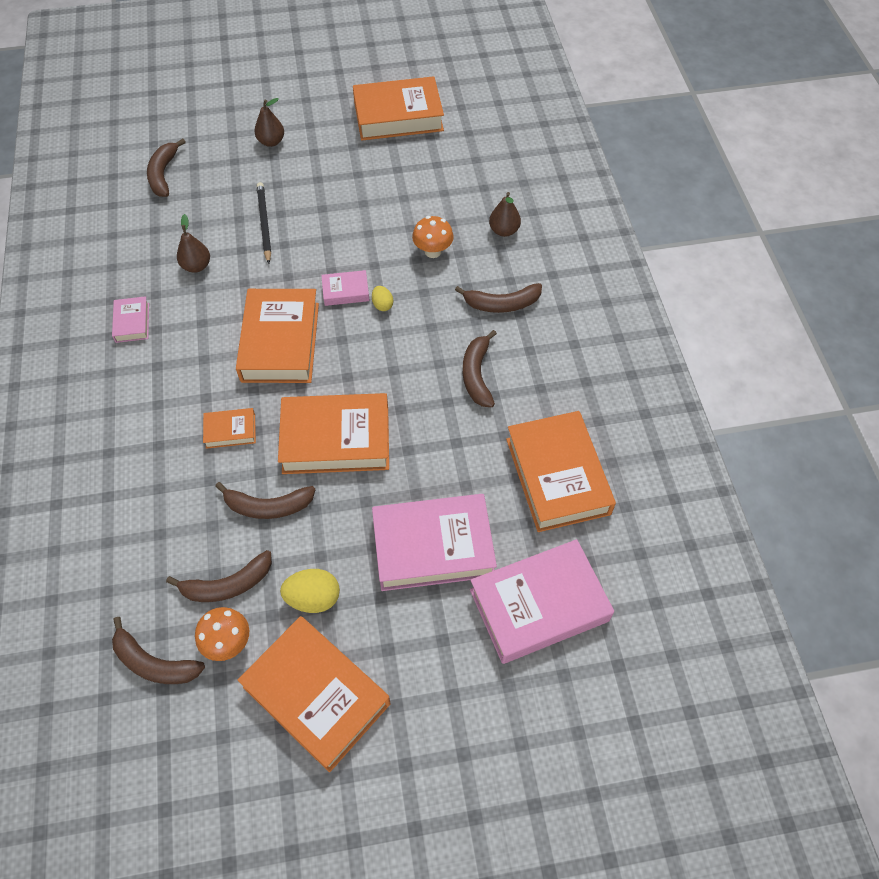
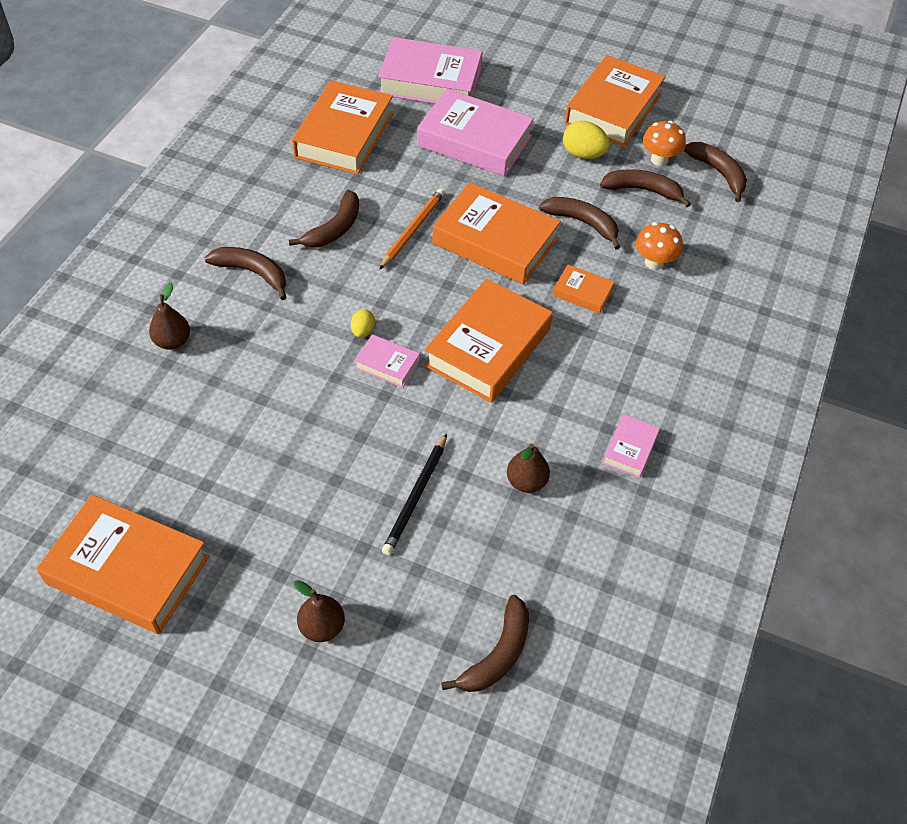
camera: 150 degrees left, 5 degrees down
(316, 695) = (613, 109): orange book -> orange book turned 45 degrees clockwise
(413, 410) = (412, 230): none -> orange pencil
(433, 251) = (264, 359): orange mushroom -> orange mushroom (654, 262)

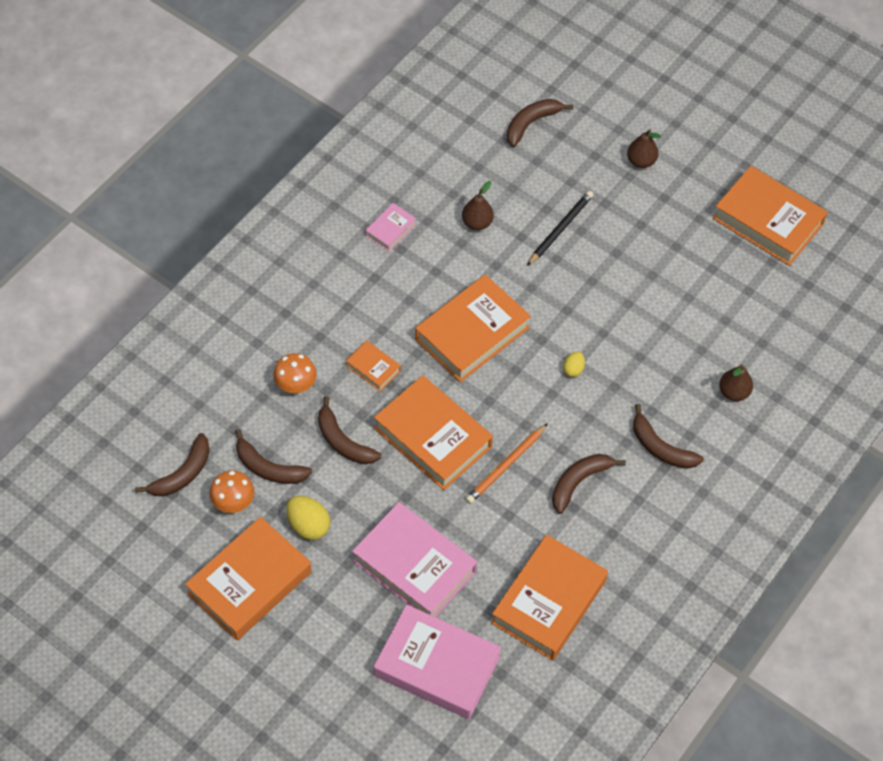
camera: 165 degrees left, 5 degrees up
(387, 364) = (559, 335): pink book -> none
(718, 173) = (182, 474): brown banana -> brown banana turned 120 degrees counterclockwise

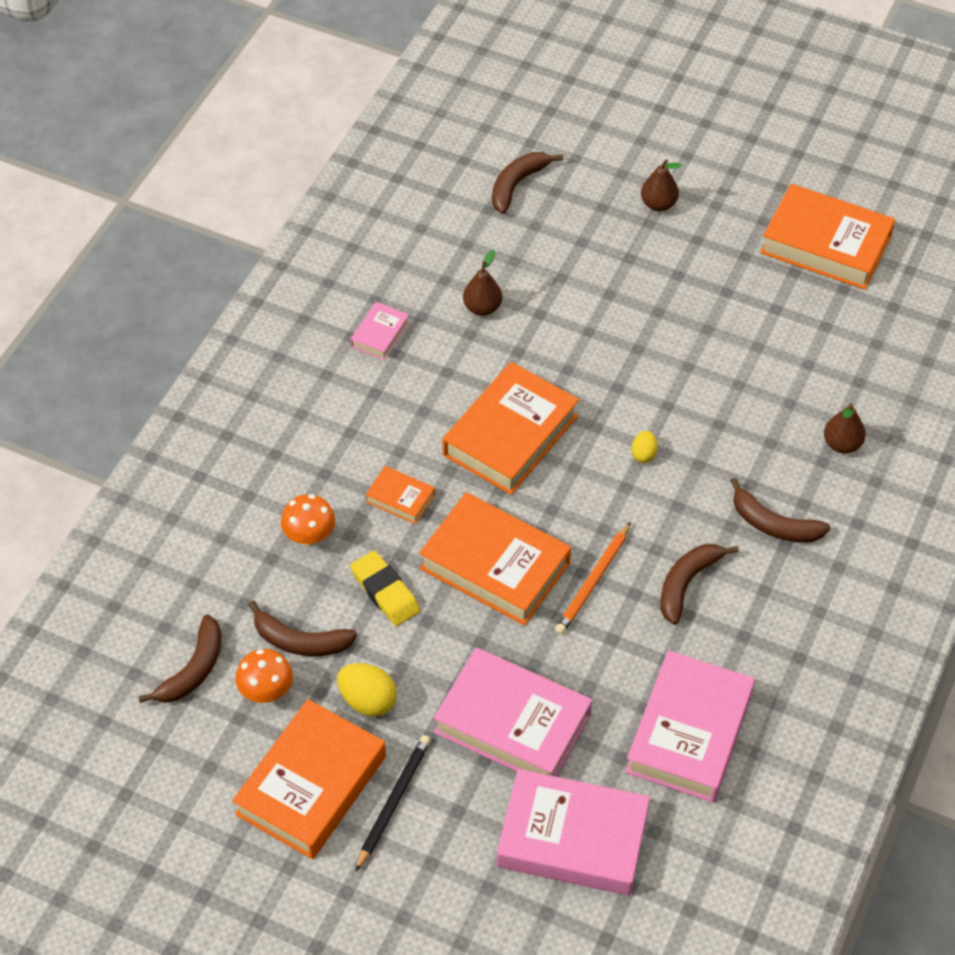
camera: 10 degrees left, 5 degrees down
(343, 441) = (385, 591): brown banana -> yellow eraser
(549, 602) = (689, 733): orange book -> pink book
(560, 229) = (584, 297): black pencil -> black pencil (393, 802)

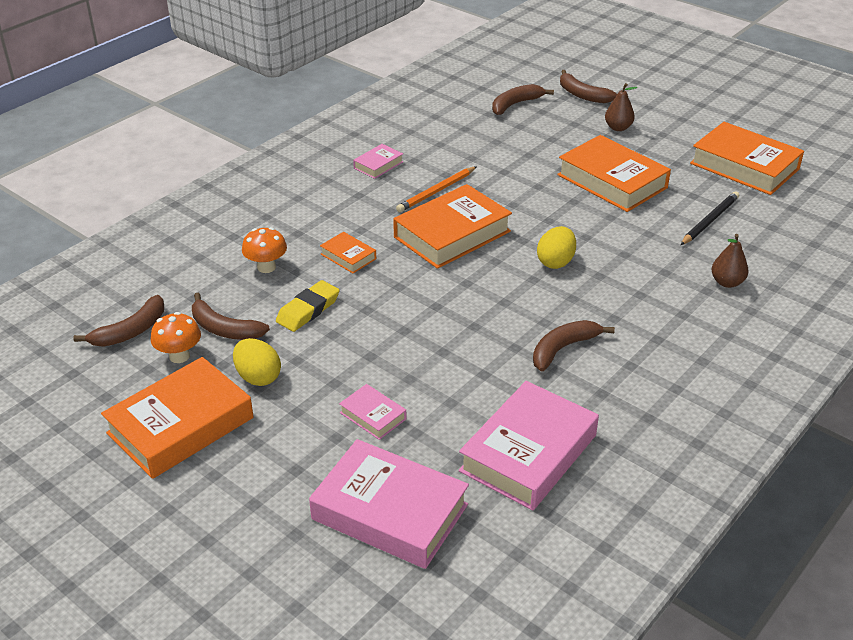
camera: 15 degrees right, 15 degrees down
(385, 591) = (308, 310): yellow eraser -> yellow eraser turned 60 degrees clockwise
(393, 802) = (243, 451): black pencil -> black pencil (709, 220)
(482, 308) = (461, 162): brown pear -> none
(495, 565) = (405, 309): orange book -> orange book (612, 181)
(512, 723) = (373, 416): pink book -> pink book, size x0.47
(593, 582) = (482, 333): orange pencil -> orange pencil (436, 191)
(643, 454) = (555, 262): yellow egg -> yellow egg, size x1.71
(773, 524) = (652, 323): brown banana -> brown banana (582, 95)

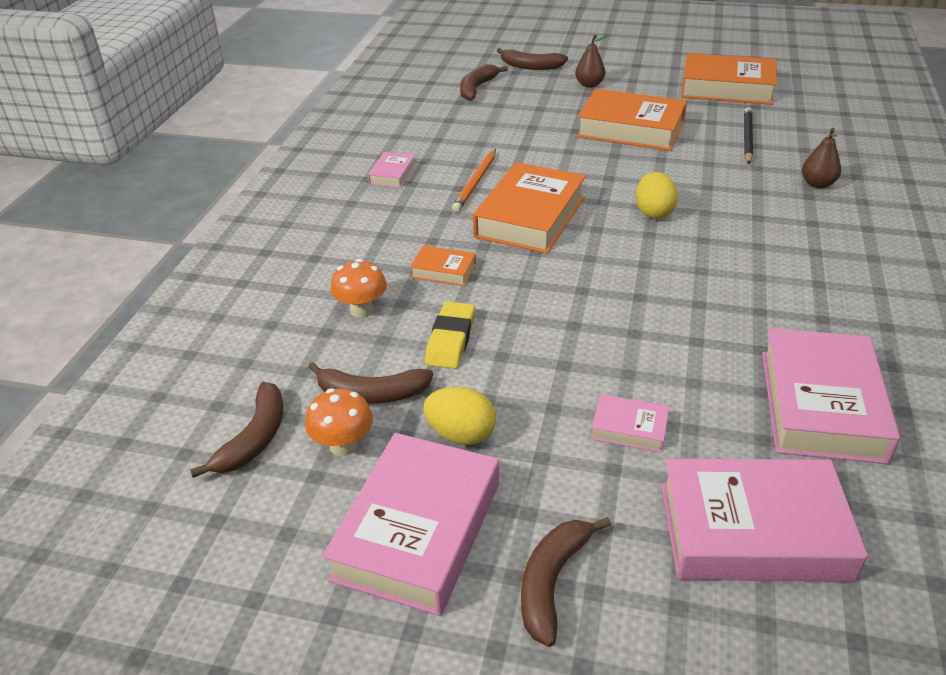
camera: 25 degrees left, 0 degrees up
(181, 425) = (418, 530): orange book -> pink book
(563, 349) = (744, 289): brown banana -> brown banana (552, 582)

